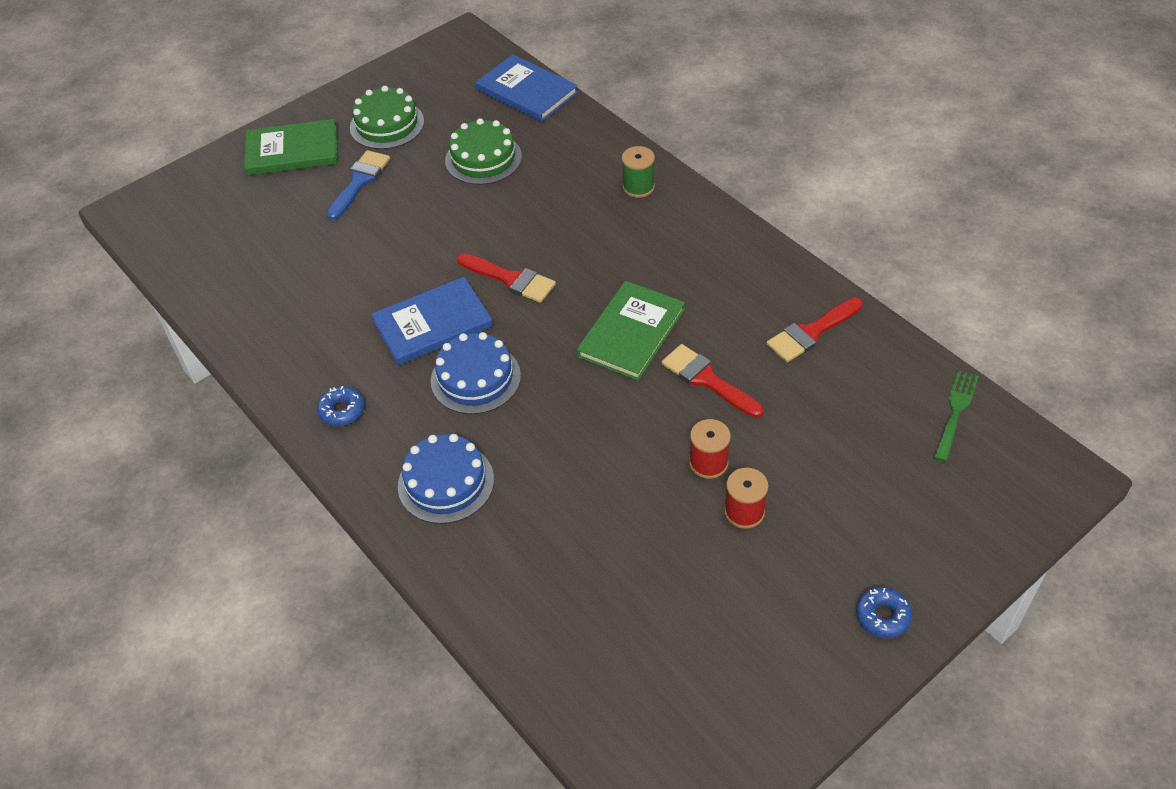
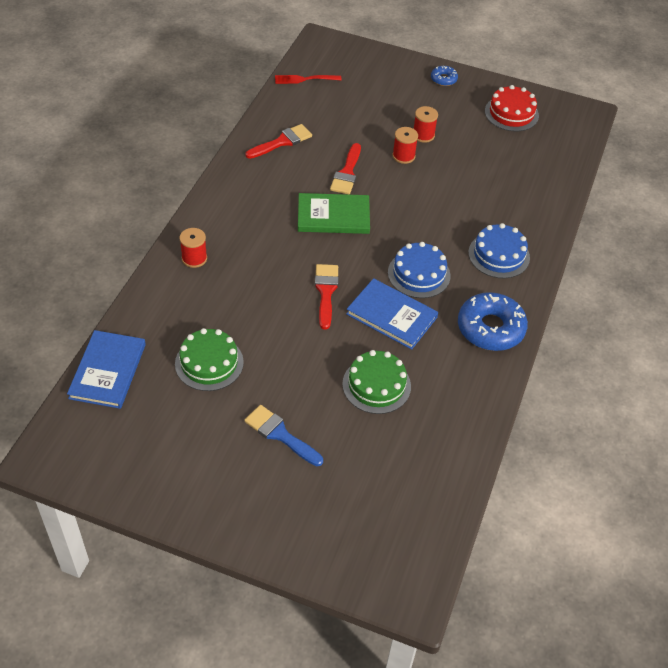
camera: 125 degrees left, 0 degrees up
(292, 151) = (269, 509): green book -> none
(342, 410) = (490, 328): blue donut -> blue donut, size x2.05
(359, 181) = (280, 434): blue brush -> blue brush turned 45 degrees clockwise
(387, 124) = (199, 453): green cake -> green cake (376, 385)
(638, 187) = (194, 258): green spool -> red spool
(739, 678) = (511, 113): none -> red cake
(811, 332) = (282, 142): red brush -> red brush turned 60 degrees counterclockwise
(955, 413) = (305, 79): green fork -> red fork

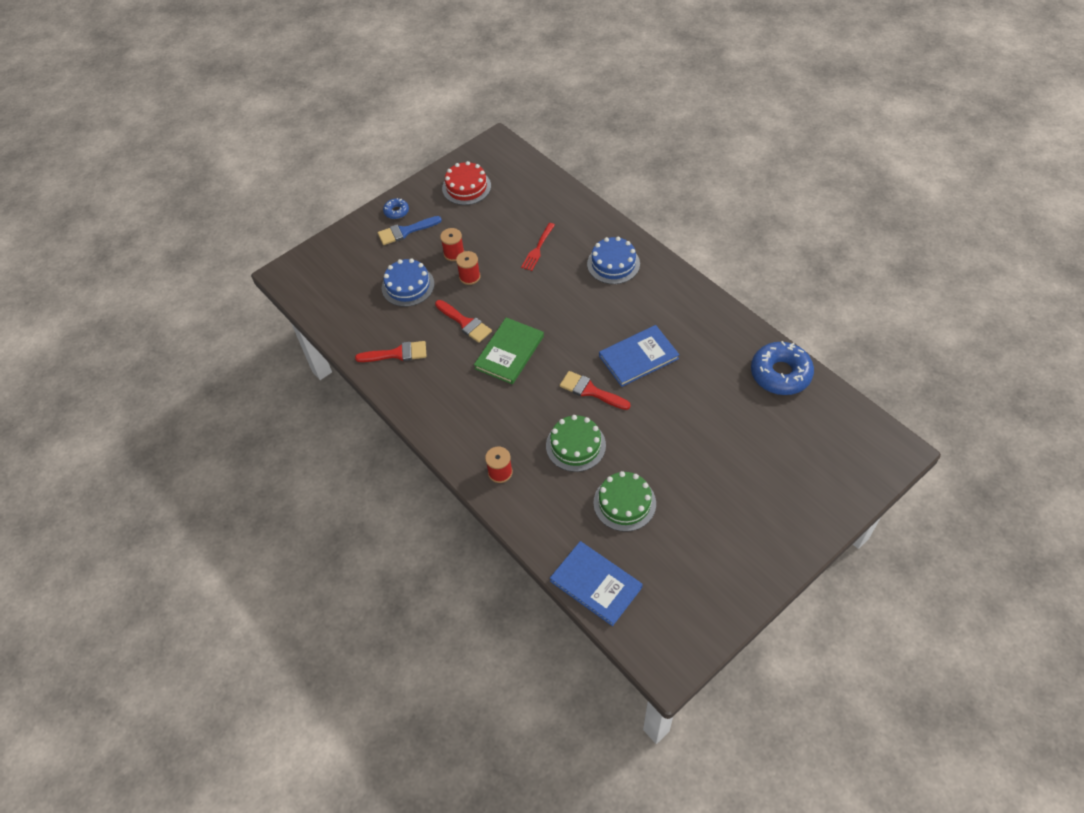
camera: 55 degrees left, 5 degrees up
(280, 434) = (721, 479): blue brush -> blue brush (405, 231)
(282, 142) = (397, 354): red brush -> red brush turned 90 degrees clockwise
(305, 79) = (327, 306): red fork -> red fork (538, 248)
(376, 385) = (702, 396): green cake -> green cake (575, 445)
(419, 274) = (605, 322): blue cake -> blue cake (408, 286)
(490, 328) = (682, 301): blue donut -> blue donut (780, 374)

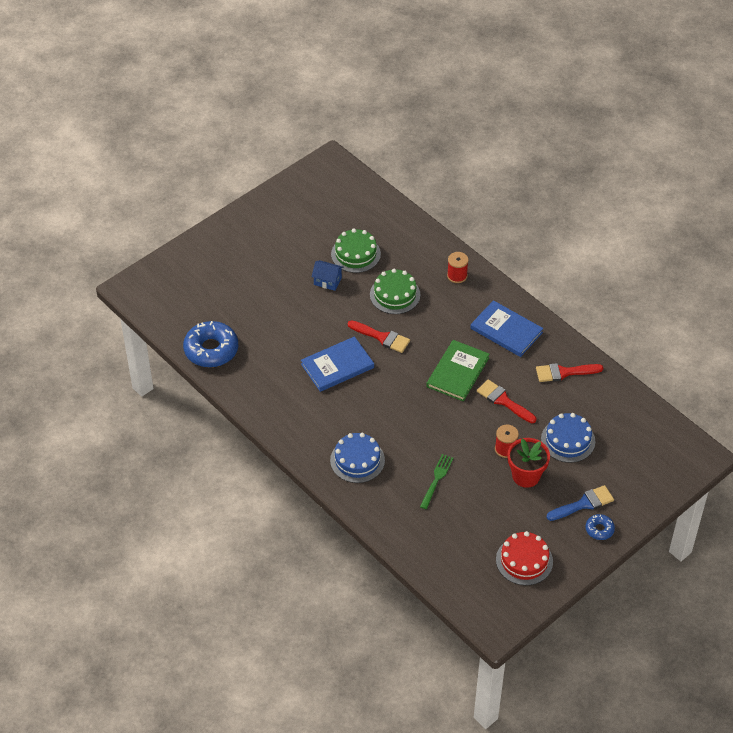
camera: 175 degrees right, 5 degrees down
(454, 253) = (526, 476): red spool -> red flower pot
(538, 248) = (436, 480): red fork -> green fork
(595, 584) = (379, 204): blue book -> blue book (506, 330)
(657, 463) = (327, 281): none -> blue house

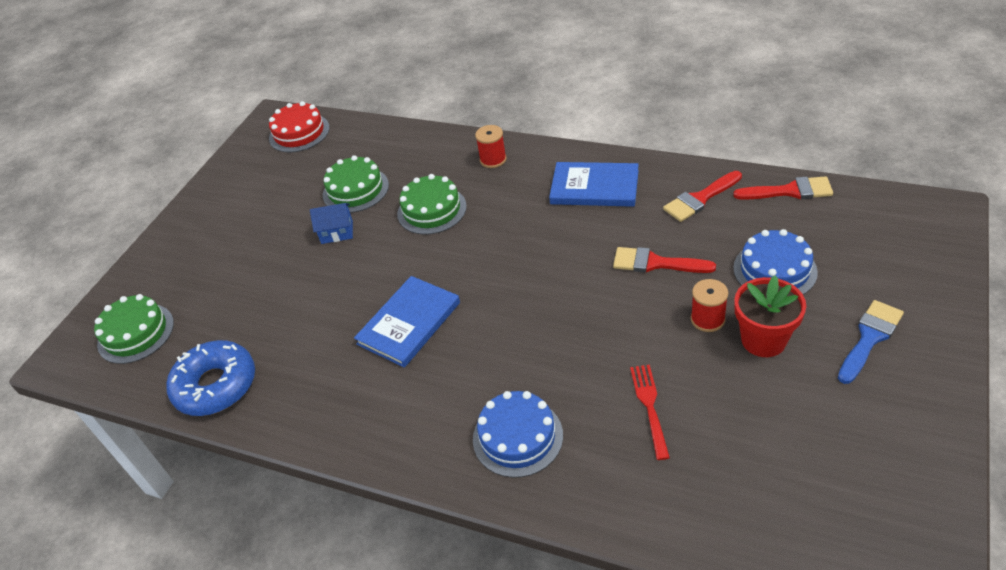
camera: 20 degrees left, 5 degrees down
(178, 292) = (136, 333): none -> green cake
(382, 337) = (447, 263): red brush -> red brush (790, 191)
(436, 480) = (650, 407): green fork -> red fork
(458, 372) = (572, 257): green book -> none
(524, 560) = (869, 461): red cake -> red cake (299, 133)
(599, 529) = (922, 361): blue donut -> none

